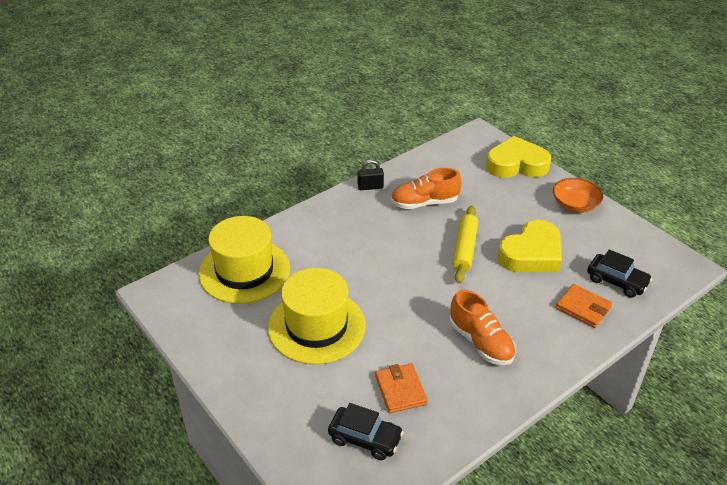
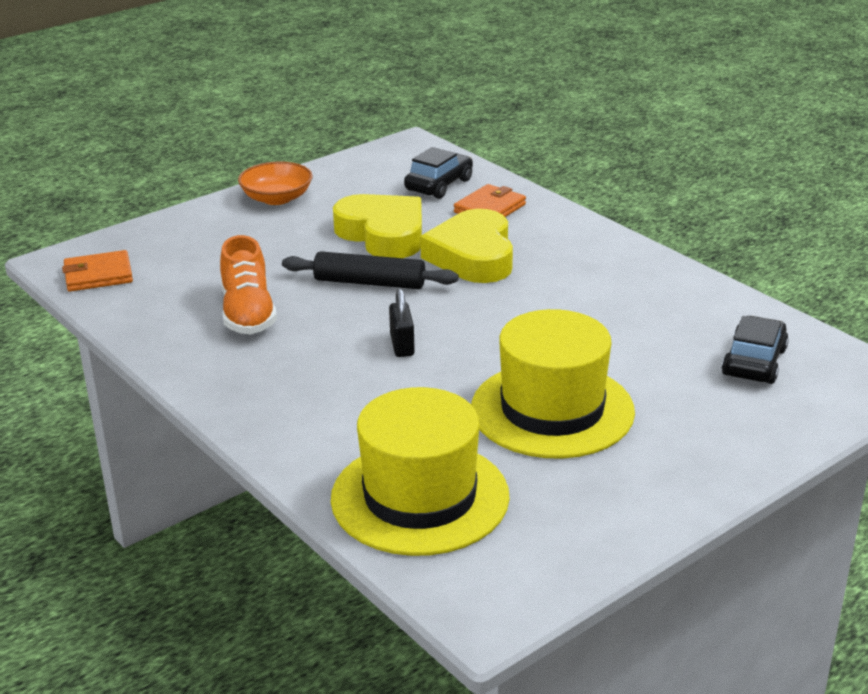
camera: 90 degrees left, 10 degrees down
(370, 187) = (189, 366): black padlock -> black padlock (402, 345)
(400, 390) = (662, 336): orange wallet -> orange wallet (98, 275)
(465, 249) = (370, 282): yellow rolling pin -> black rolling pin
(480, 342) = (562, 277): orange shoe -> none
(516, 164) = (163, 234): yellow heart -> yellow heart (473, 256)

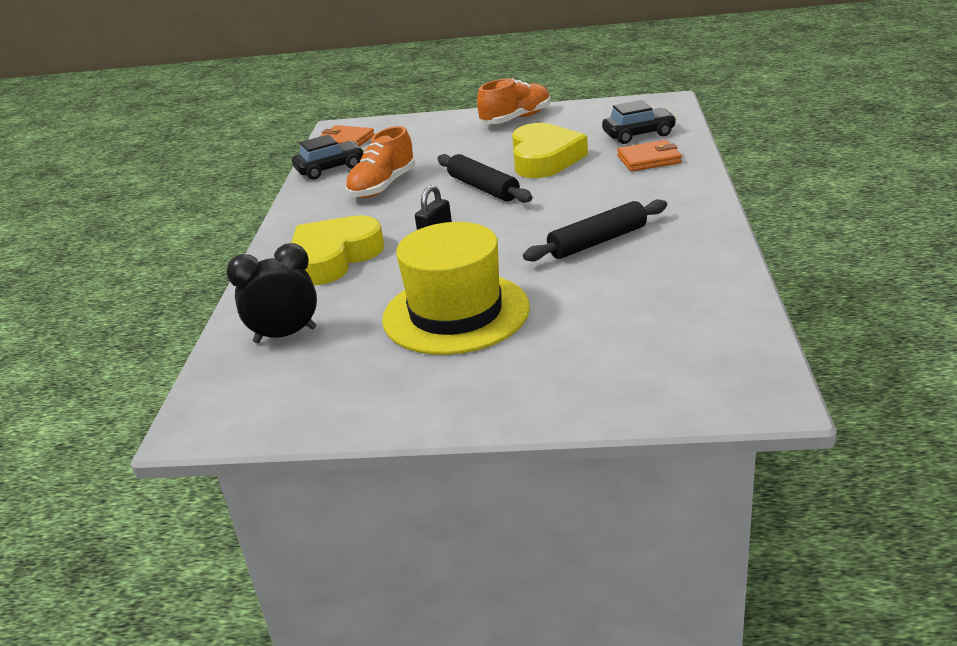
camera: 45 degrees right, 0 degrees up
(277, 198) = (516, 119): orange bowl -> orange shoe
(420, 497) = (285, 335): yellow hat -> black clock
(473, 256) = (580, 189): yellow heart -> yellow heart (334, 258)
(569, 301) = (597, 241): none -> black rolling pin
(754, 362) = (667, 338): black car -> black car (330, 168)

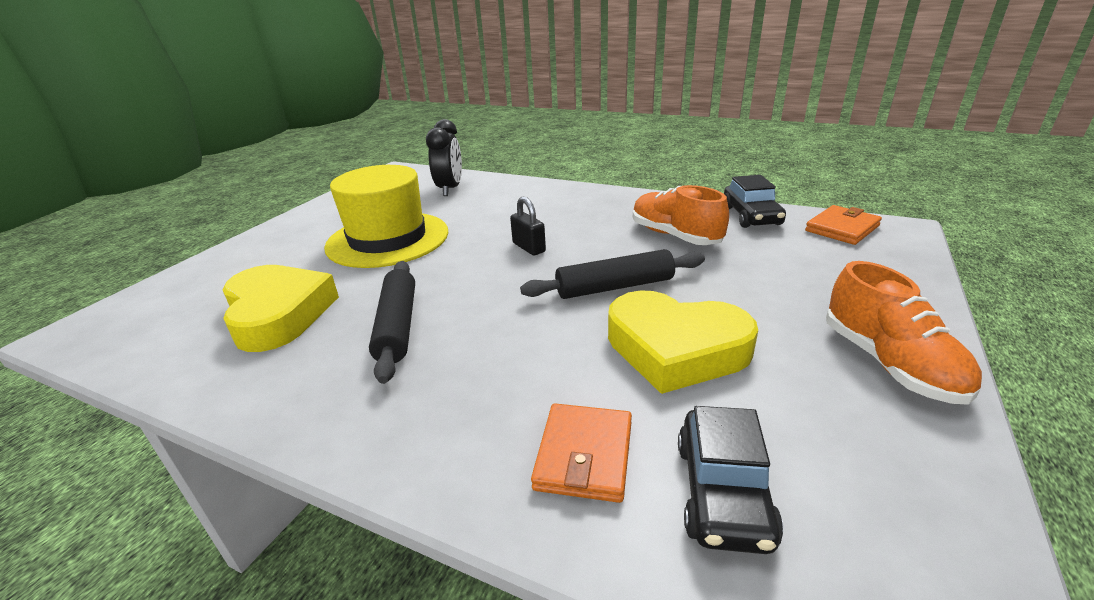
camera: 110 degrees right, 0 degrees up
(334, 258) = (539, 207): yellow heart -> yellow heart (278, 314)

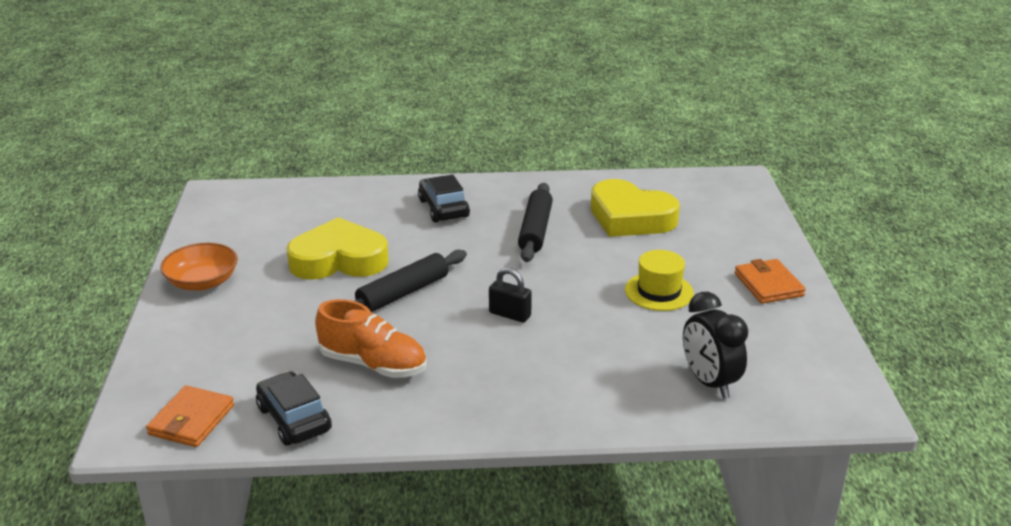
camera: 150 degrees right, 0 degrees up
(388, 239) = (659, 291): yellow hat -> yellow hat, size x0.54
(398, 326) = (535, 230): black rolling pin -> black rolling pin turned 45 degrees clockwise
(584, 455) = (368, 205): orange wallet -> orange wallet (768, 285)
(723, 492) = (300, 209): black car -> black car (443, 208)
(889, 363) = (202, 282): orange shoe -> orange bowl

